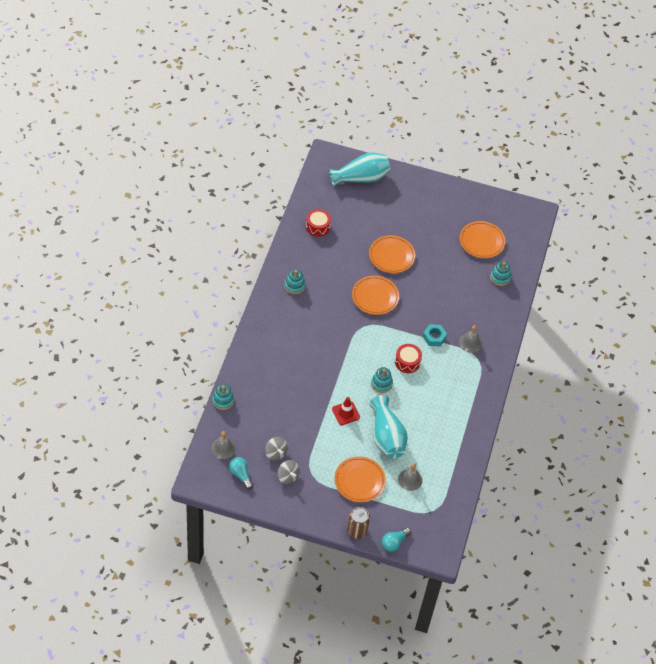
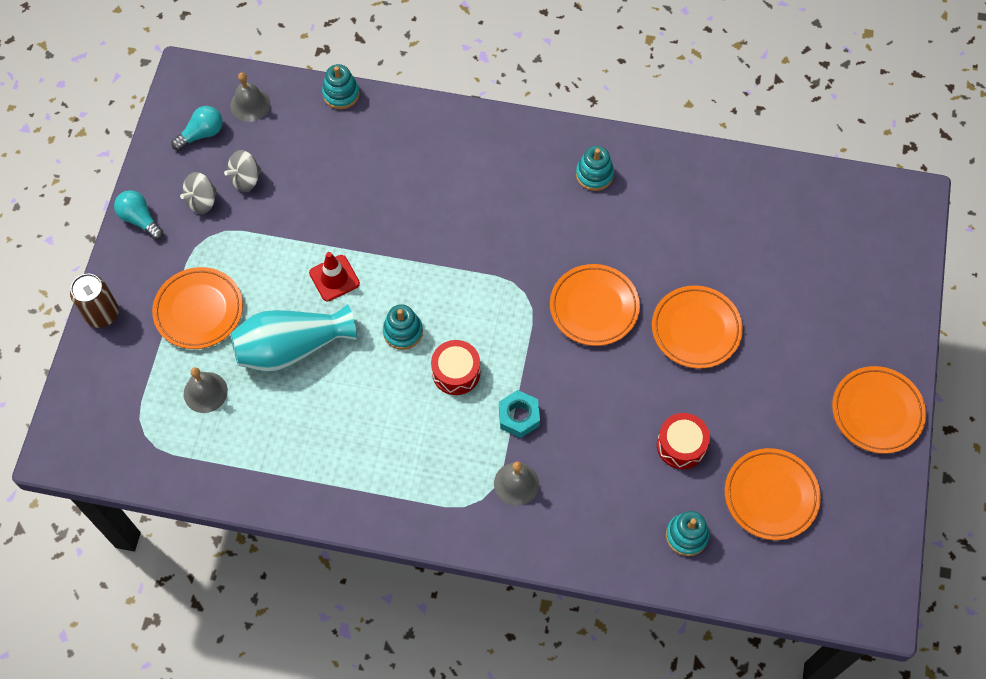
camera: 90 degrees right, 10 degrees up
(317, 226) = (736, 199): red drum -> red drum (681, 445)
(361, 178) = (873, 262): turquoise vase -> none
(394, 543) = (79, 374): turquoise light bulb -> turquoise light bulb (140, 219)
(441, 193) = (877, 412): none -> orange plate

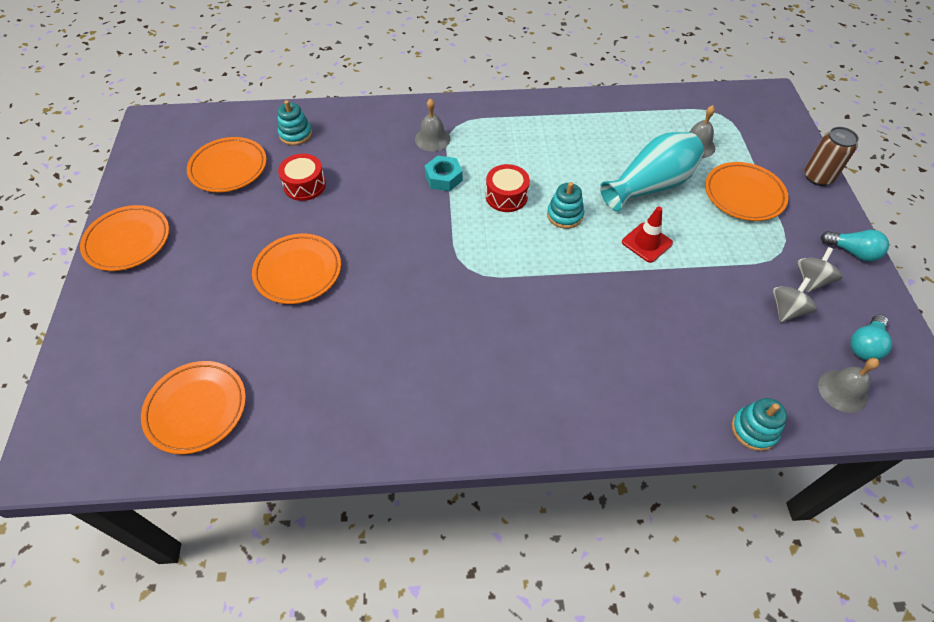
camera: 165 degrees right, 10 degrees down
(594, 175) = (428, 401): turquoise stacking toy -> none
(594, 307) = (399, 269): orange plate -> orange plate (196, 409)

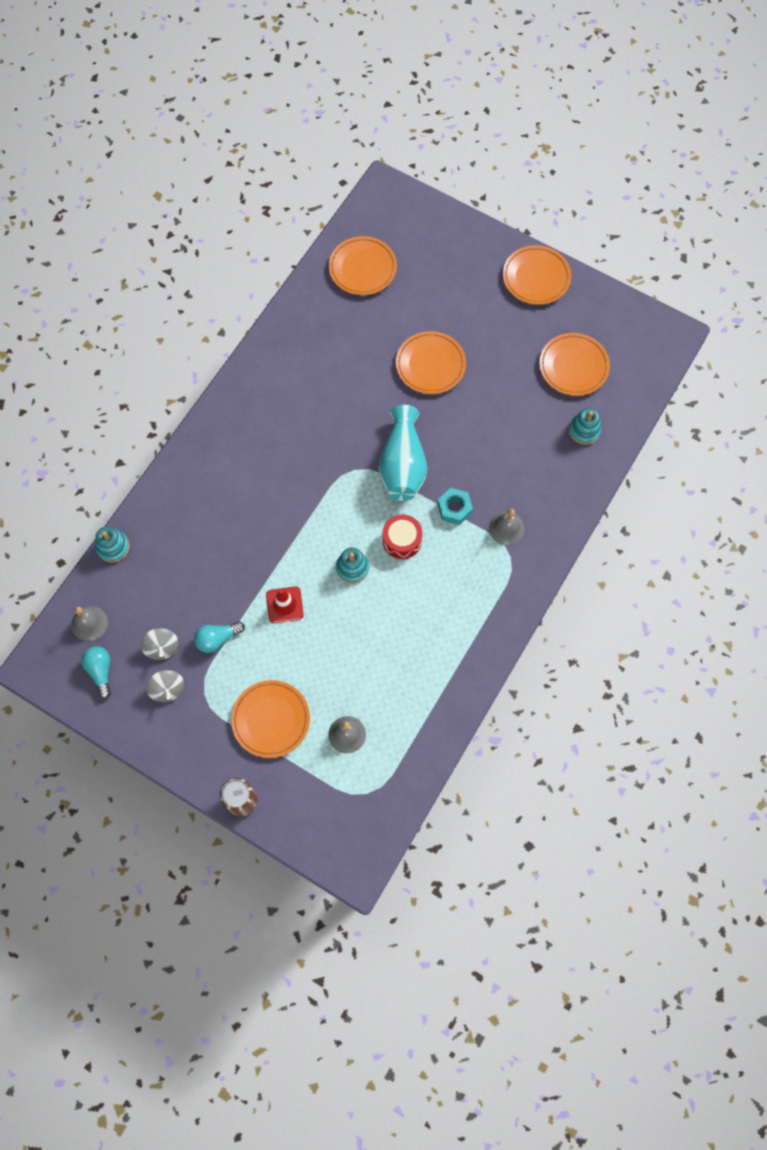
camera: 125 degrees right, 15 degrees up
(304, 185) = (516, 408): red drum -> none
(650, 186) = (333, 656): turquoise vase -> turquoise vase (402, 465)
(852, 252) = (163, 746): turquoise light bulb -> turquoise light bulb (217, 639)

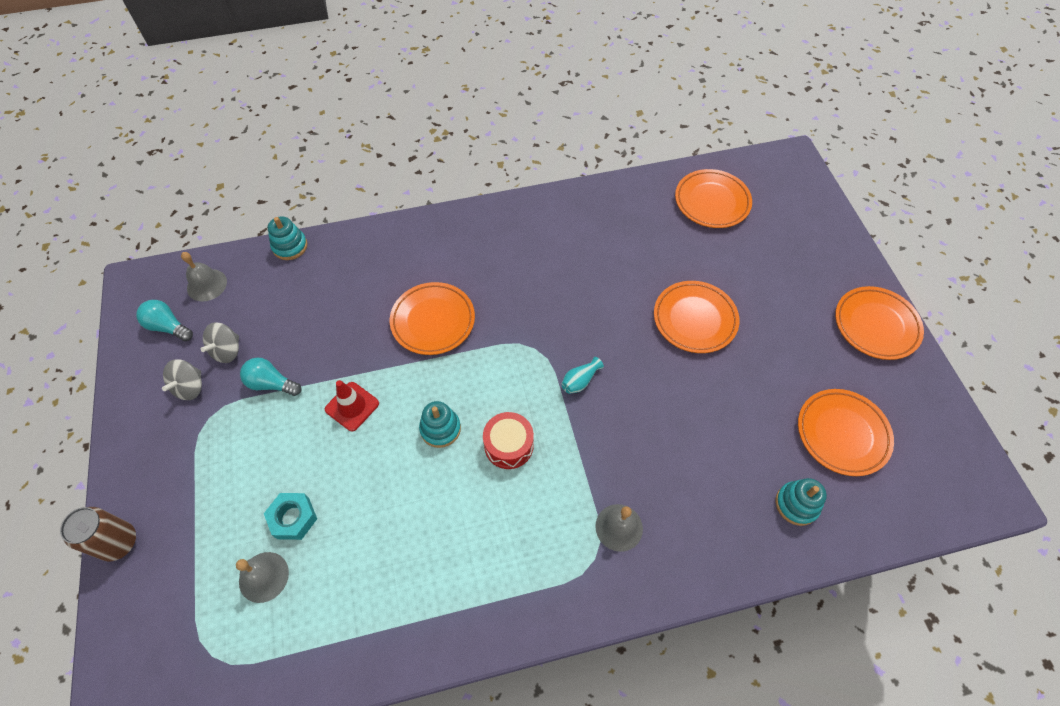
camera: 45 degrees right, 10 degrees down
(101, 671) = (168, 327): turquoise light bulb -> turquoise light bulb turned 90 degrees counterclockwise
(271, 719) = (225, 494): orange plate -> orange plate (433, 321)
(402, 465) = (580, 381): turquoise vase -> turquoise vase, size x0.40
(454, 508) = (587, 461): turquoise nut -> turquoise nut (293, 518)

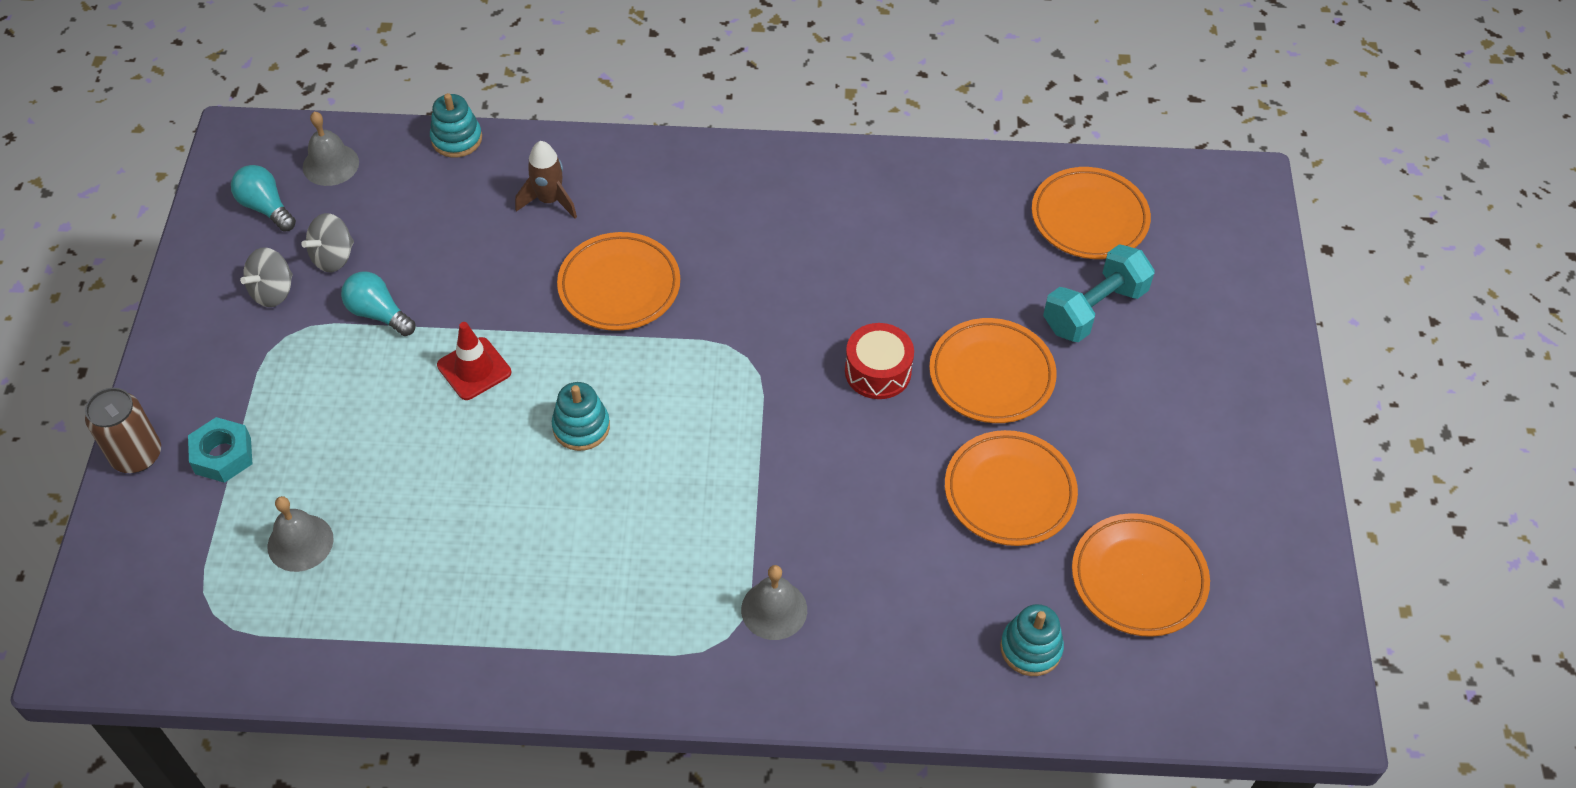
camera: 15 degrees right, 5 degrees down
(293, 518) = (357, 485): turquoise nut -> turquoise nut (223, 455)
(366, 273) = (549, 200): none -> brown rocket
(509, 445) = (665, 471): red drum -> red drum (878, 371)
(580, 381) = (793, 415): turquoise vase -> none
(739, 259) = (1094, 309): none -> turquoise dumbbell
(876, 325) = (1259, 450): orange plate -> orange plate (1009, 492)

